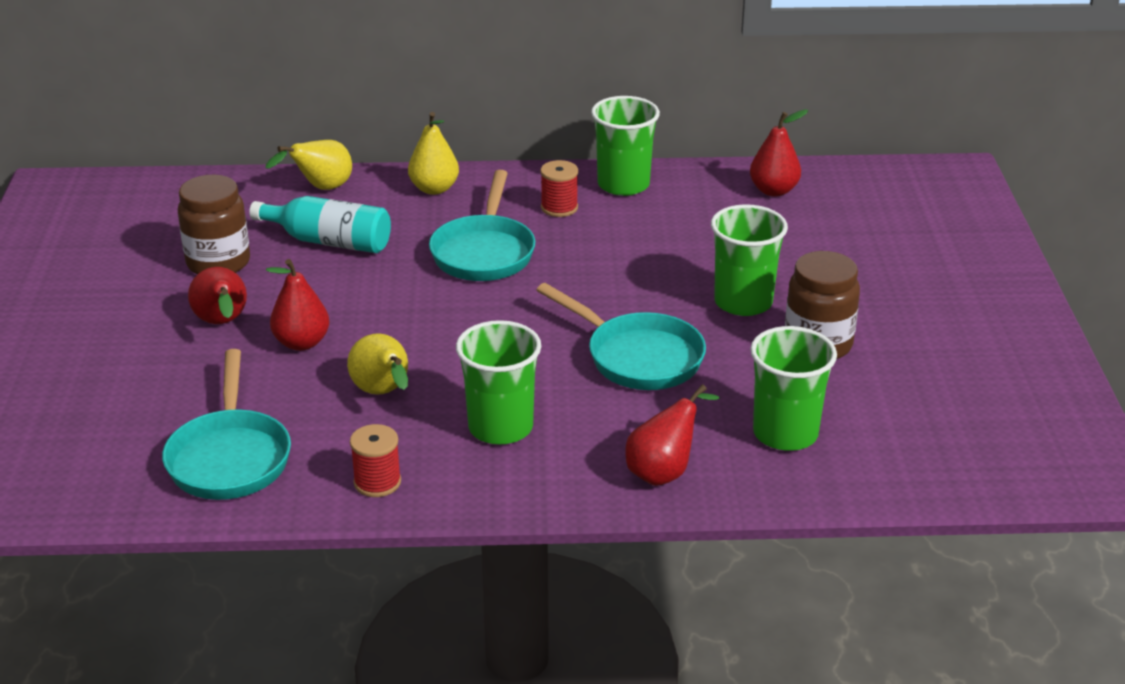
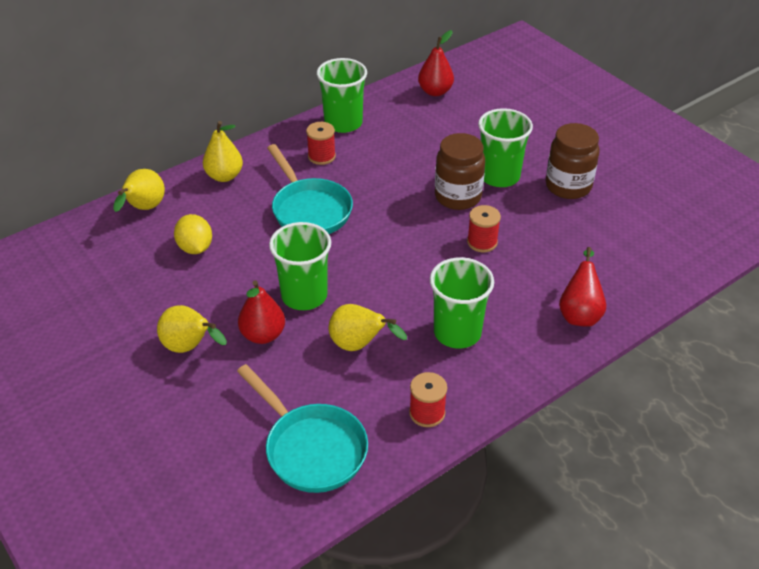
camera: 35 degrees left, 10 degrees up
(218, 263) = (133, 301): brown jar -> brown jar (458, 196)
(222, 323) = (190, 347): red pear -> yellow pear
(329, 241) = (195, 248): turquoise bottle -> yellow lemon
(637, 357) = (482, 242): turquoise pan -> red spool
(785, 433) = (613, 254): green cup -> green cup (304, 295)

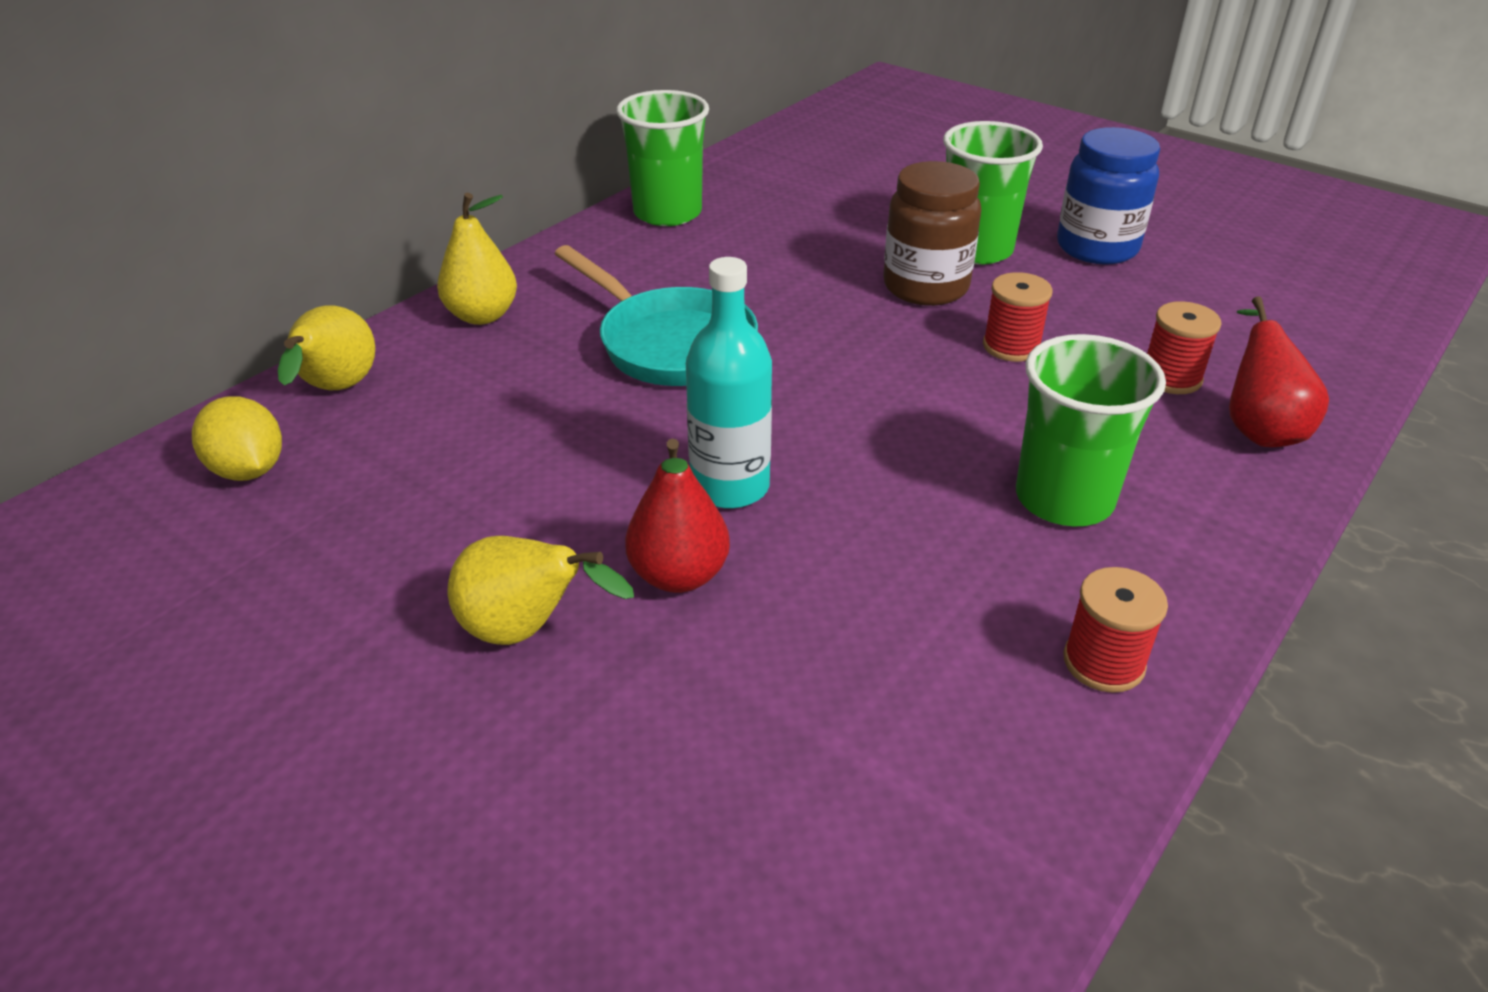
camera: 15 degrees left, 5 degrees down
(195, 248) = (468, 440): yellow lemon -> yellow lemon (248, 470)
(304, 295) = (730, 486): green cup -> turquoise bottle
(311, 448) = (901, 796): turquoise pan -> none
(321, 156) = (652, 263): red spool -> red spool (1171, 378)
(359, 345) = (889, 558): yellow pear -> none
(435, 91) = (799, 155): red pear -> none
(568, 186) = (1097, 248): brown jar -> blue jar

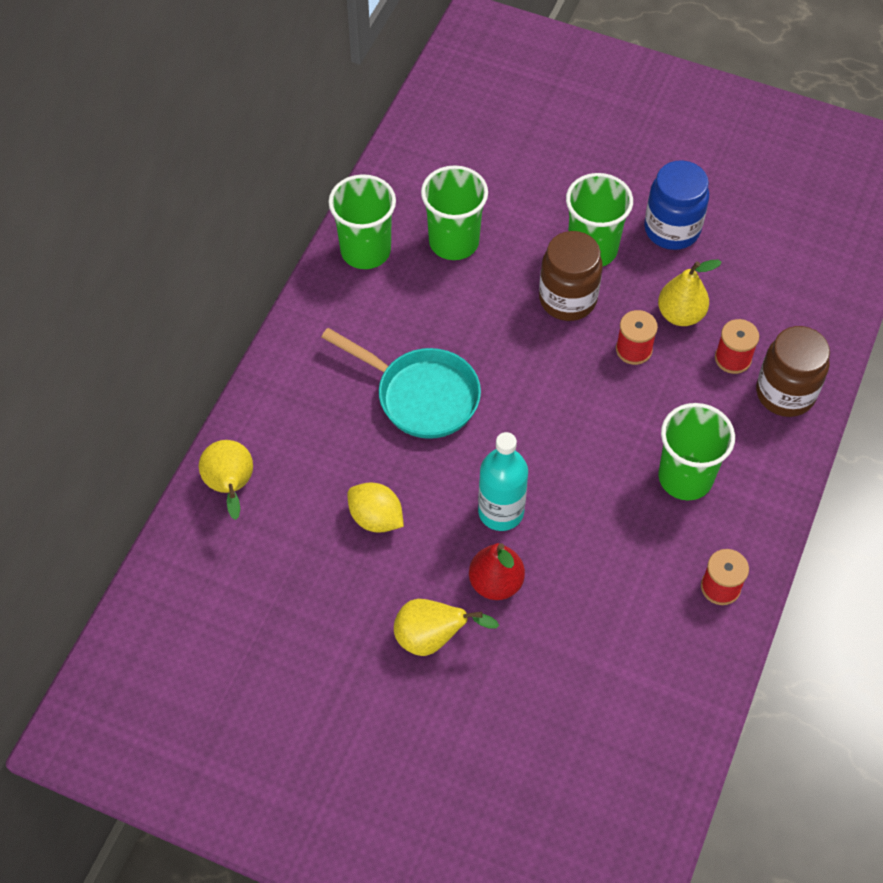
camera: 15 degrees left, 20 degrees up
(248, 470) = (218, 565): yellow lemon -> yellow lemon (376, 518)
(482, 315) = (287, 394): yellow pear -> yellow pear (680, 314)
(787, 220) = (454, 241): none -> green cup
(1257, 428) = (785, 393): red pear -> brown jar

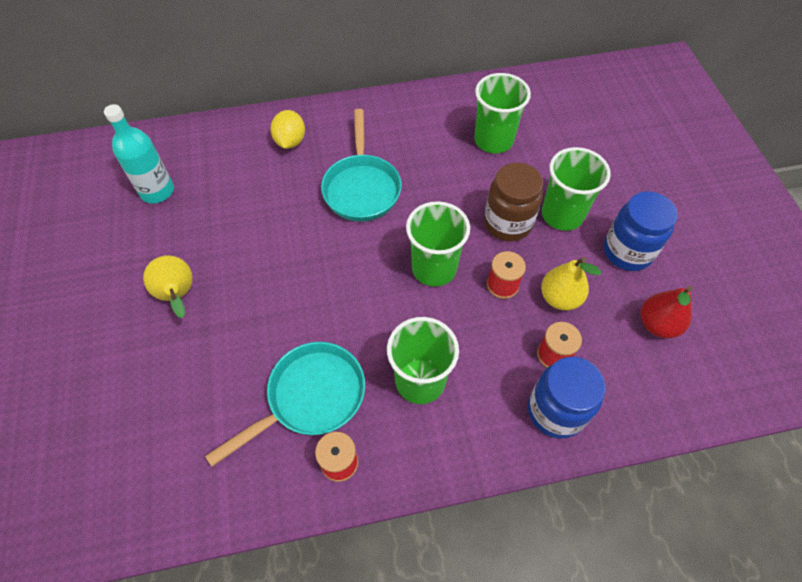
camera: 55 degrees right, 0 degrees up
(231, 487) = (224, 136): yellow pear -> none
(365, 250) = (445, 104): green cup -> green cup (434, 268)
(376, 518) = (251, 215): yellow lemon -> yellow lemon (290, 141)
(496, 583) = (245, 308): red pear -> red pear (657, 324)
(501, 512) = (304, 280): turquoise bottle -> turquoise bottle (157, 191)
(640, 577) = (310, 398): none -> turquoise pan
(785, 393) = (556, 411): brown jar -> blue jar

